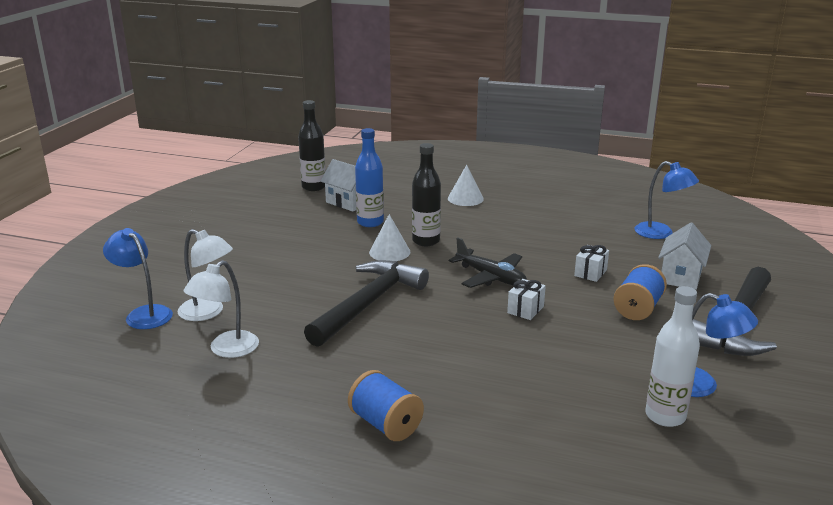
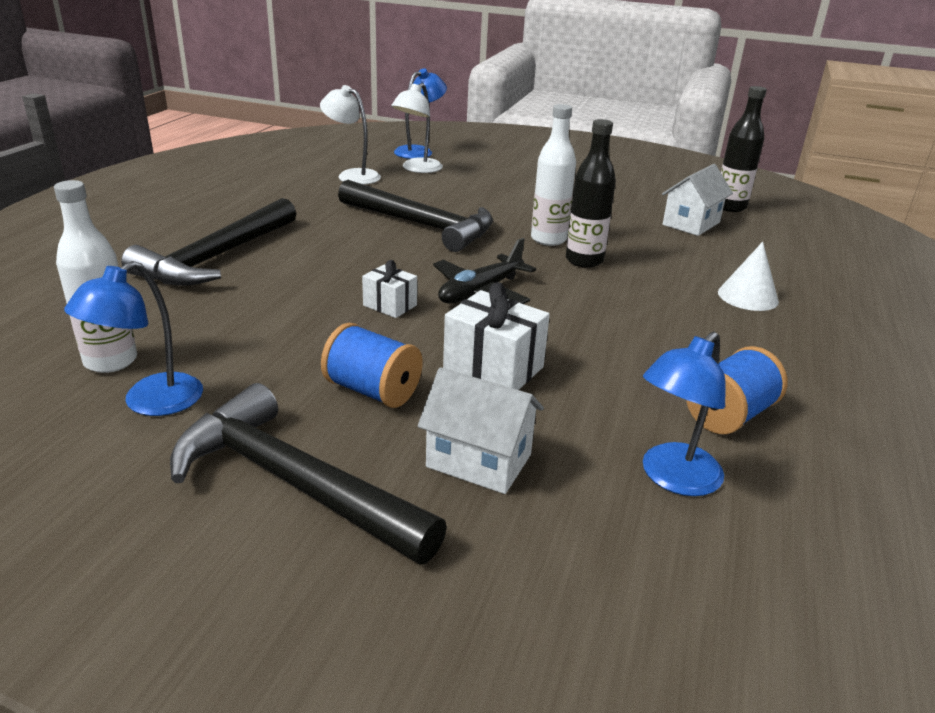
camera: 90 degrees right, 5 degrees up
(370, 222) = (632, 232): blue bottle -> none
(386, 424) = (206, 224): blue spool -> blue spool (729, 415)
(389, 252) = (548, 239): white cone -> white bottle
(466, 402) = (216, 257): none -> black hammer
(590, 273) = (493, 368): white gift -> white gift, size x1.67

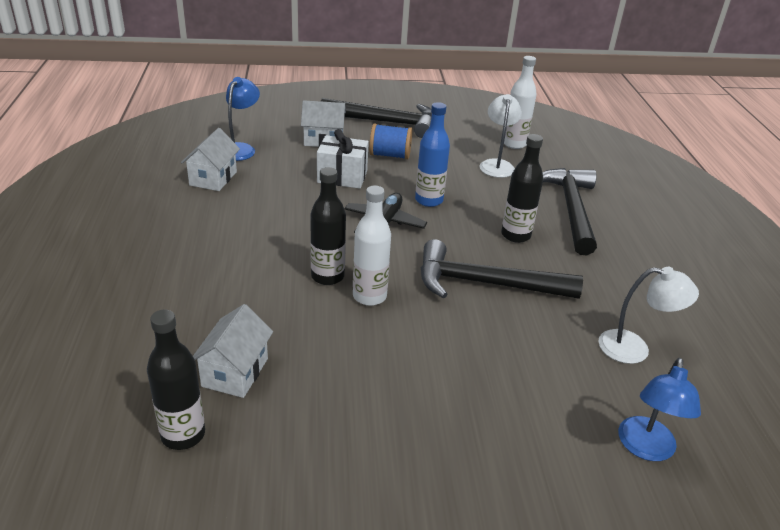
camera: 155 degrees right, 5 degrees up
(150, 403) = (471, 134): blue lamp -> none
(331, 250) = (515, 235): none -> black bottle
(390, 305) = (429, 200): white gift -> blue bottle
(417, 169) = (594, 392): white lamp -> white lamp (497, 165)
(729, 415) = (213, 178): blue spool -> white house
(748, 296) = (187, 270): white cone -> none

